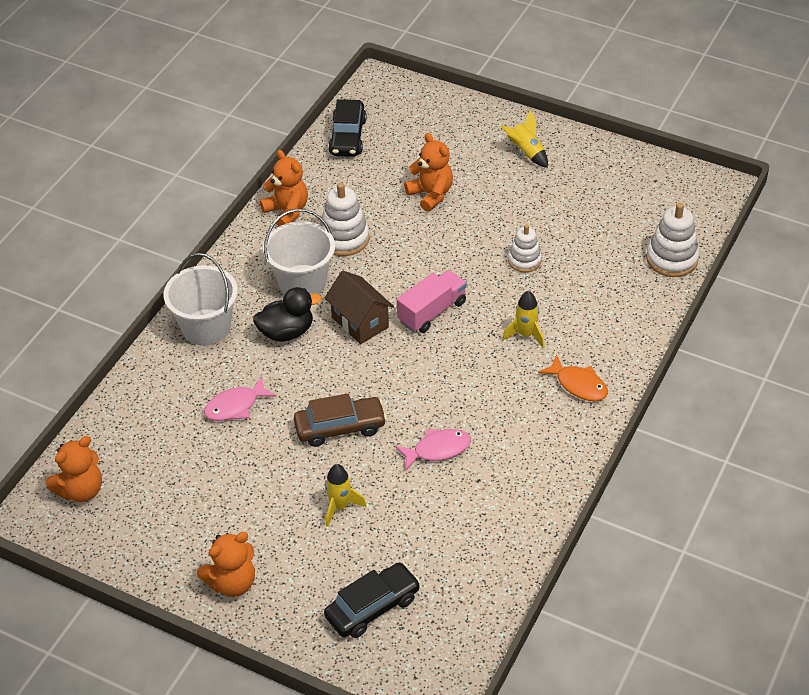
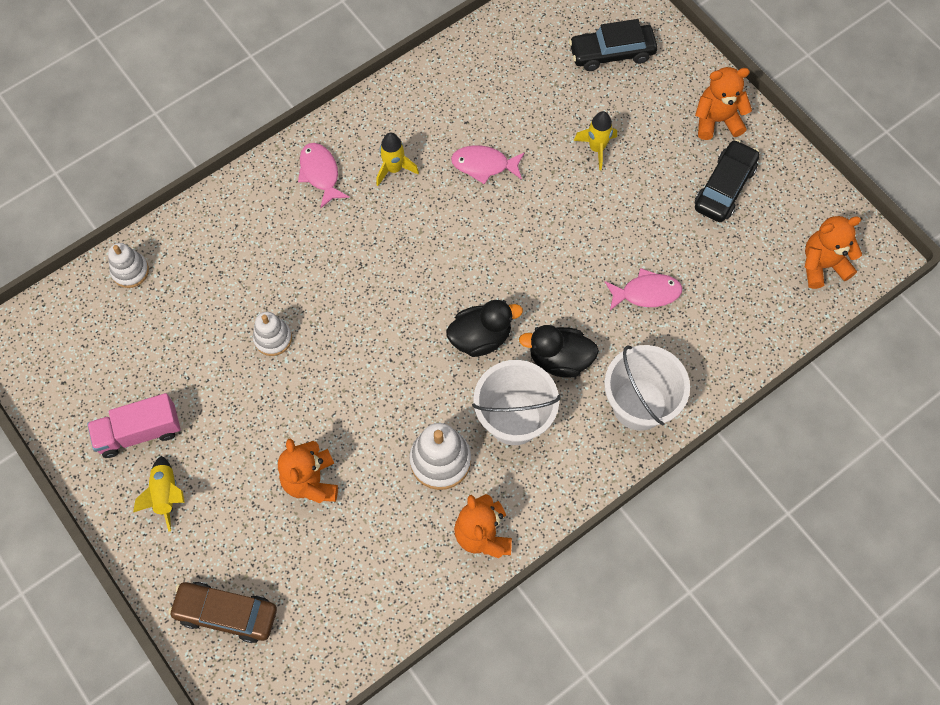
camera: 155 degrees left, 20 degrees up
(340, 428) = (559, 225): brown car -> brown car (226, 613)
(347, 137) = (352, 629): black car -> black car (724, 187)
(360, 322) = (480, 337): brown house -> black duck
(432, 312) = (403, 317): pink truck -> pink truck (139, 432)
(525, 335) = (331, 248): yellow rocket -> yellow rocket (394, 169)
(578, 385) = (320, 173): orange fish -> pink fish
(672, 259) = (130, 271): white stacking toy -> white stacking toy, size x0.65

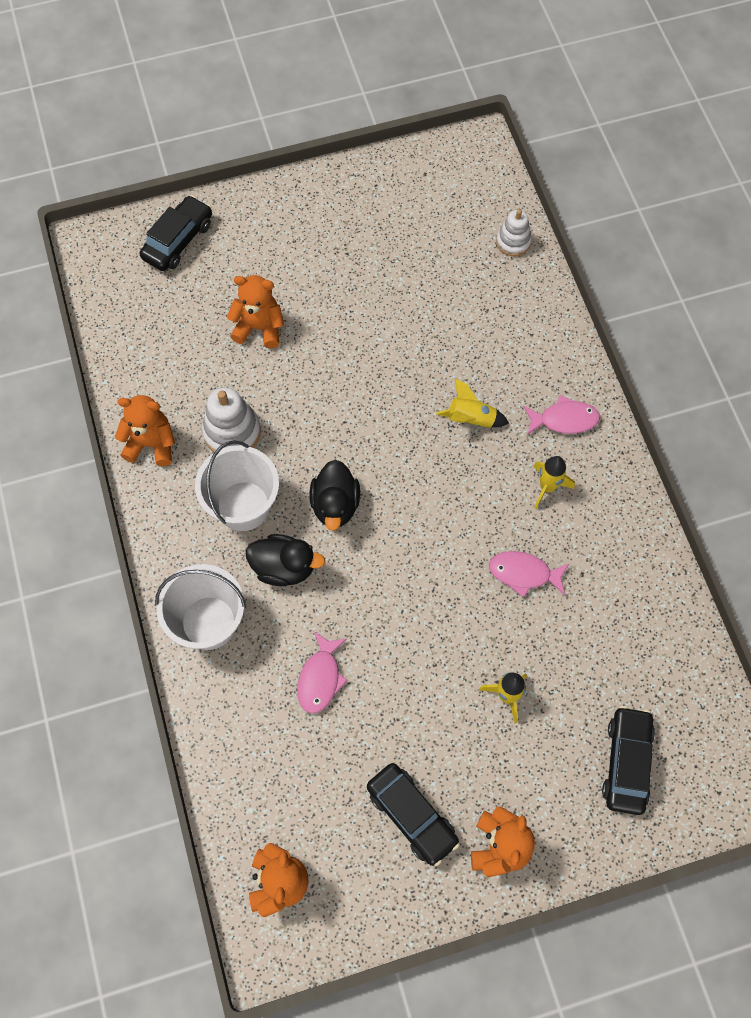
camera: 110 degrees right, 0 degrees up
(139, 432) = (357, 216): pink truck -> none
(166, 494) = (294, 223): yellow rocket -> yellow rocket (471, 419)
(226, 613) = (178, 240): brown car -> black car
(273, 338) = (404, 334): white stacking toy -> none
(484, 165) = (524, 573): pink fish -> pink fish turned 105 degrees counterclockwise
(559, 359) = (284, 567): black duck -> black duck turned 75 degrees clockwise

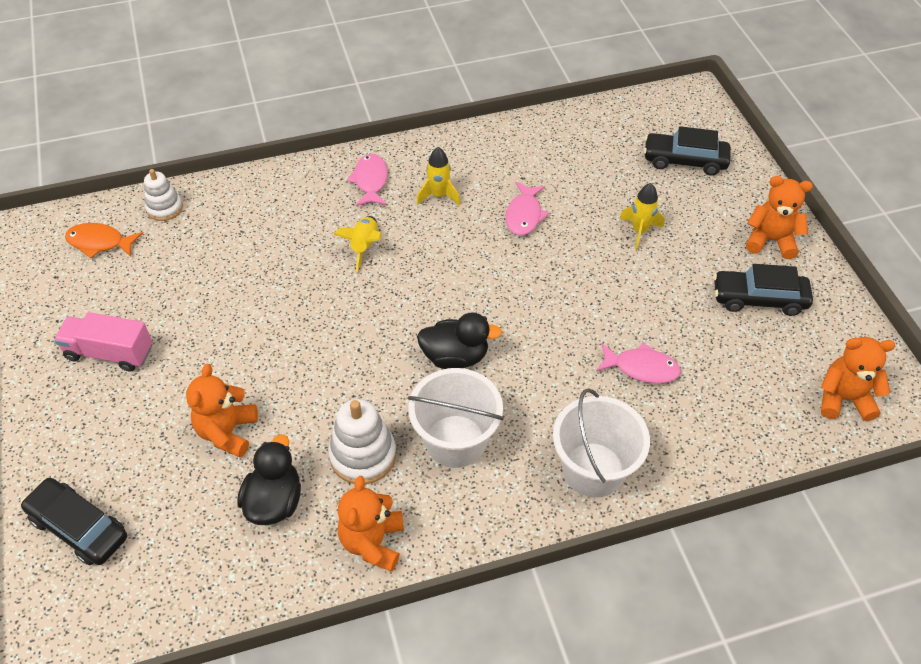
camera: 90 degrees left, 15 degrees down
(284, 567) = (526, 401): black duck -> black duck (274, 501)
(341, 229) = (109, 353): none -> pink truck
(411, 815) = (758, 299): black car -> black car turned 135 degrees counterclockwise
(466, 198) = (100, 242): none -> orange fish

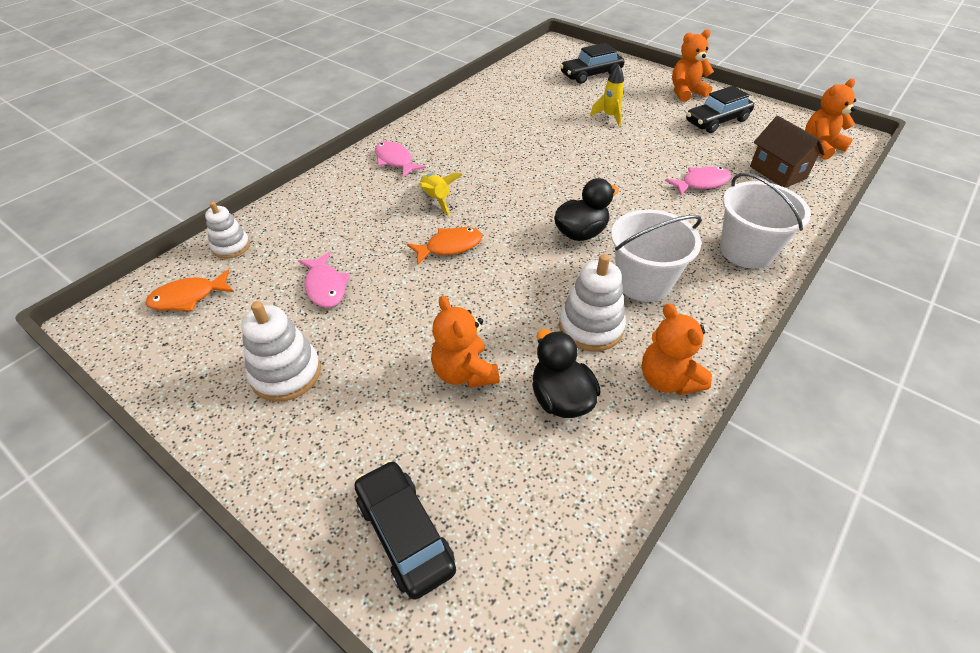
camera: 35 degrees left, 5 degrees down
(79, 527) = (405, 533): black car -> black car turned 60 degrees clockwise
(109, 353) = (286, 373): pink truck -> white stacking toy
(328, 305) = (450, 246): none -> orange fish
(439, 195) = (456, 149): yellow rocket -> none
(524, 215) = (528, 137): pink fish -> pink fish (325, 287)
(745, 402) = (777, 172): none -> brown house

